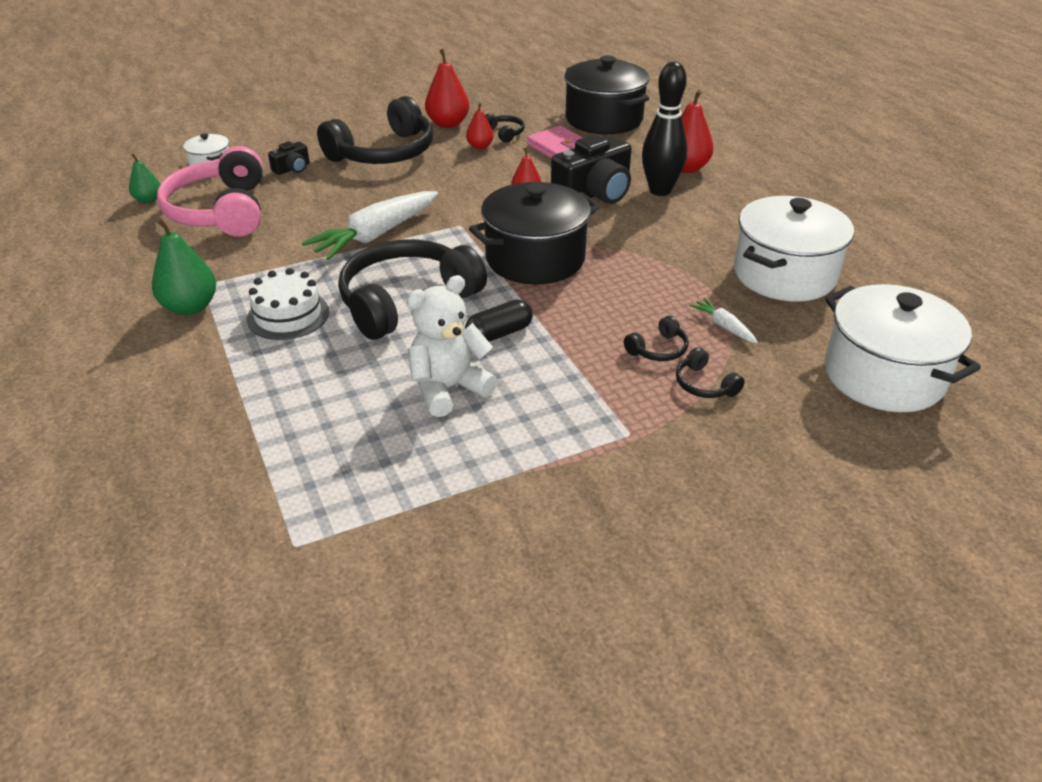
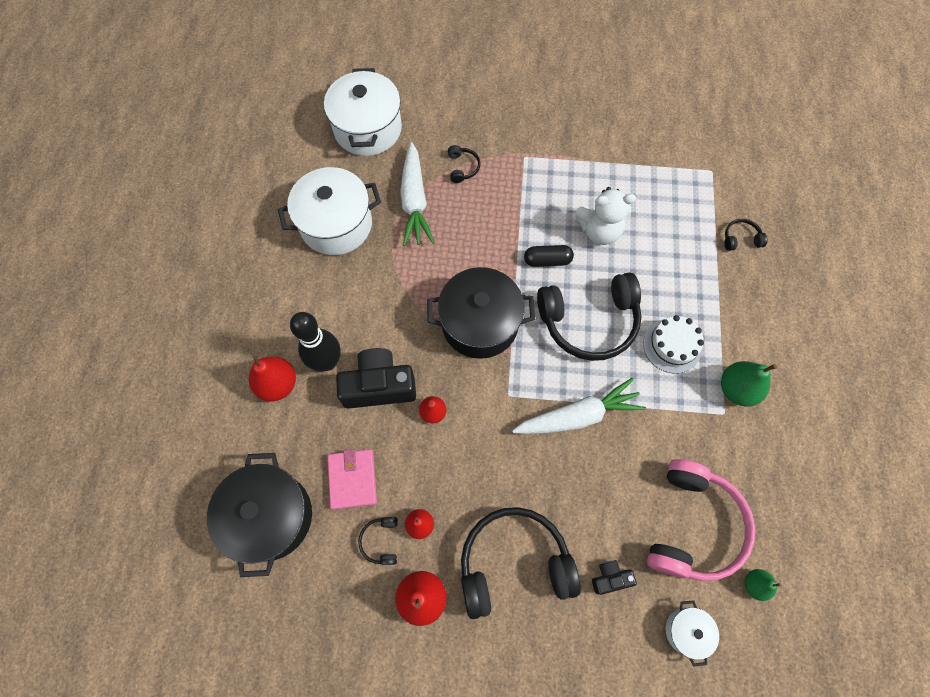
camera: 150 degrees left, 30 degrees up
(658, 349) = (466, 202): black headphones -> black headphones (740, 238)
(723, 326) = (414, 201): white carrot -> white carrot, size x2.15

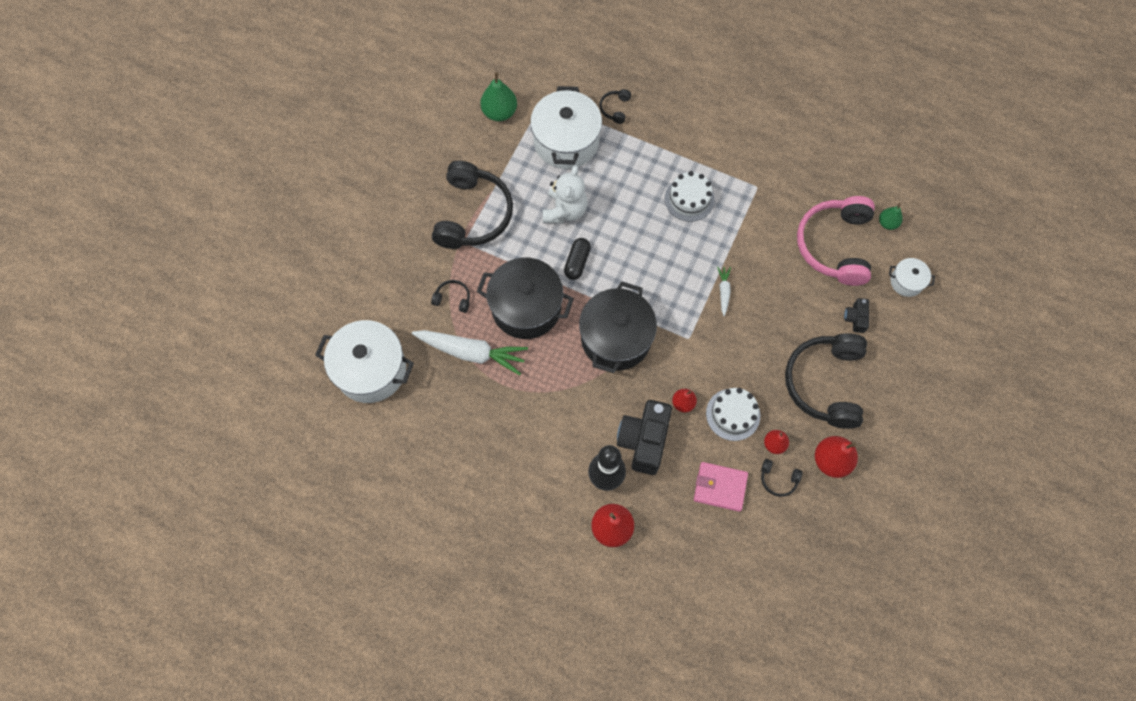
camera: 70 degrees left, 0 degrees up
(270, 516) = (730, 565): black pot -> black pot (526, 307)
(336, 224) = (467, 430): white pot -> white pot (566, 141)
(439, 468) = (733, 414): none -> white cake
(578, 415) = (723, 292): white carrot -> white carrot, size x0.47
(589, 321) = (646, 252): black headphones -> black headphones (473, 214)
(693, 525) = (834, 245): pink headphones -> pink headphones turned 120 degrees counterclockwise
(736, 389) = (741, 169): green pear -> green pear (499, 112)

